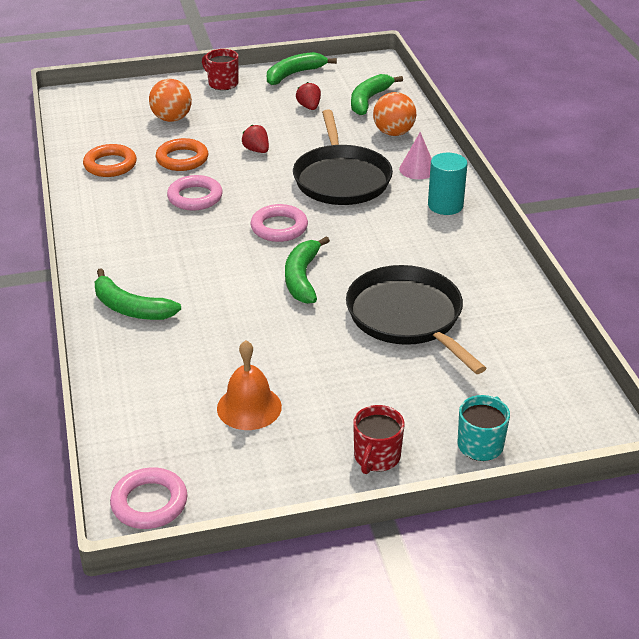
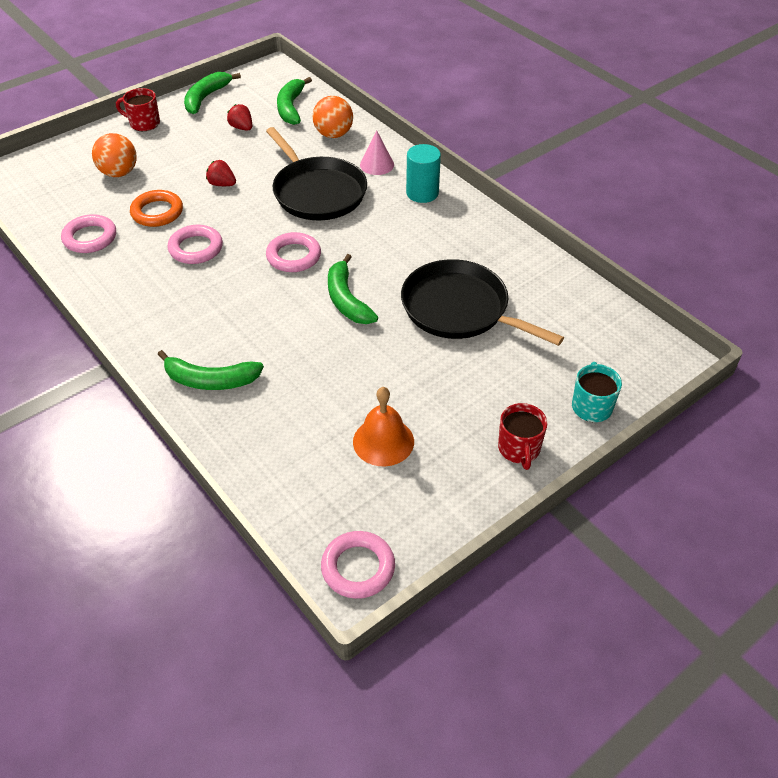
camera: 25 degrees left, 10 degrees up
(110, 165) = (90, 238): orange ring -> pink ring

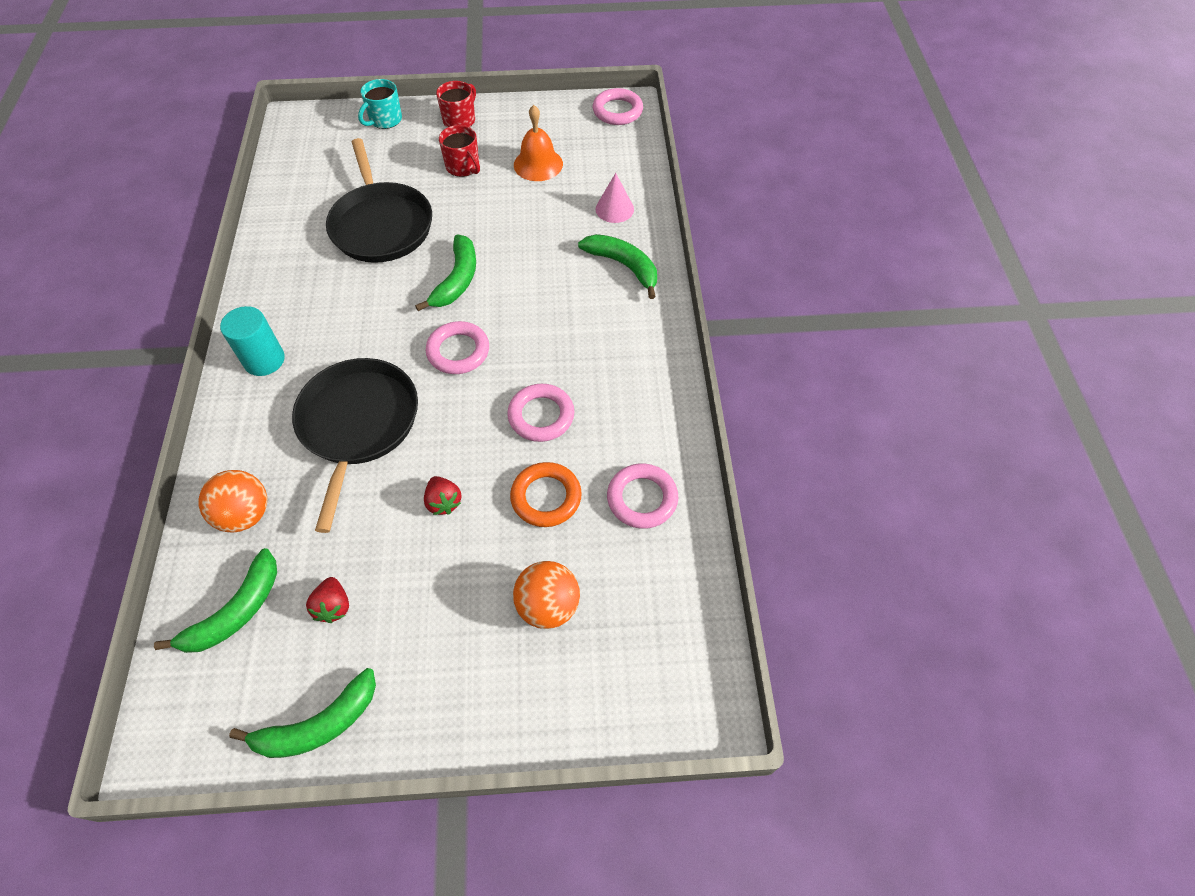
camera: 145 degrees left, 10 degrees up
(144, 123) = (448, 712): red mug -> red mug (463, 167)
(377, 164) = (258, 429): pink cone -> pink cone (614, 209)

